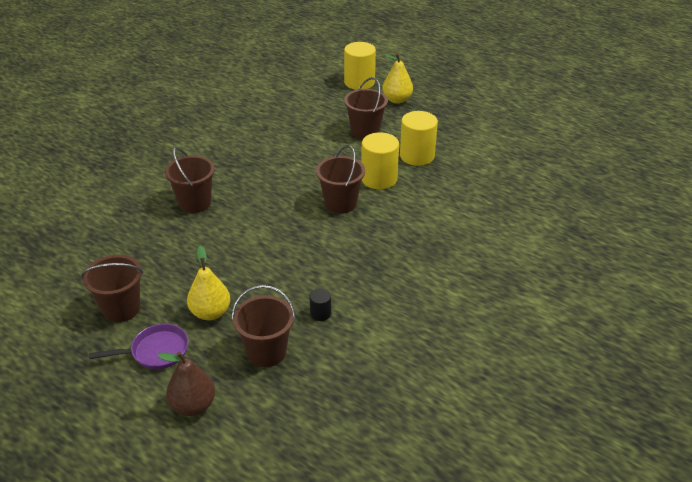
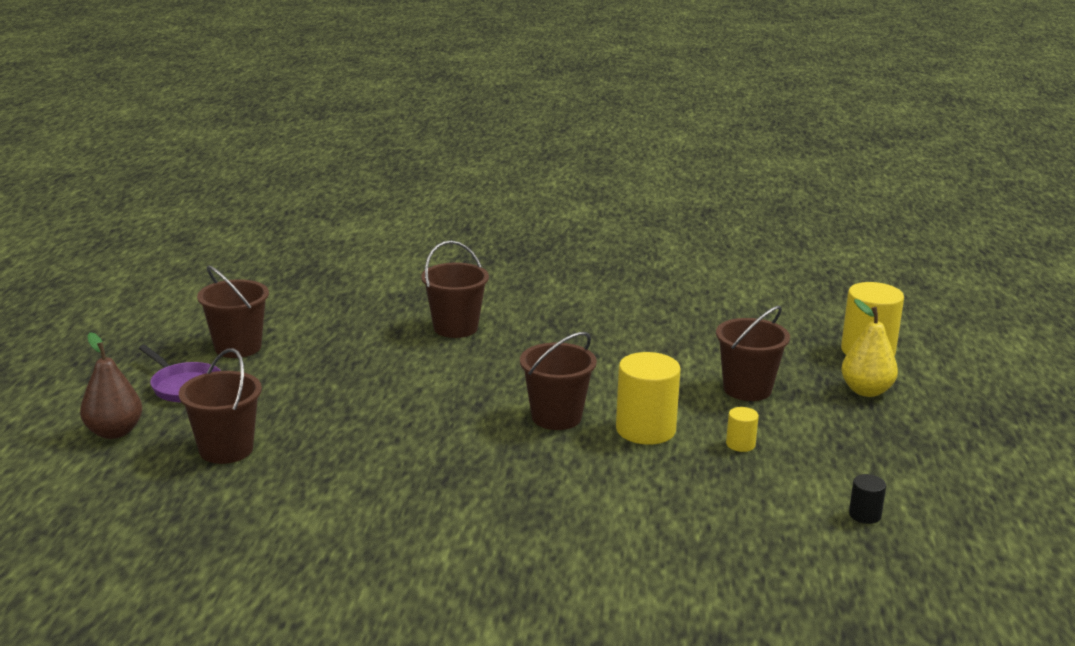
camera: 60 degrees right, 15 degrees down
(210, 313) = (268, 396): yellow pear -> none
(320, 313) = (320, 465): black cylinder -> black cylinder (865, 515)
(417, 156) = (740, 444): yellow cylinder -> yellow cylinder, size x0.48

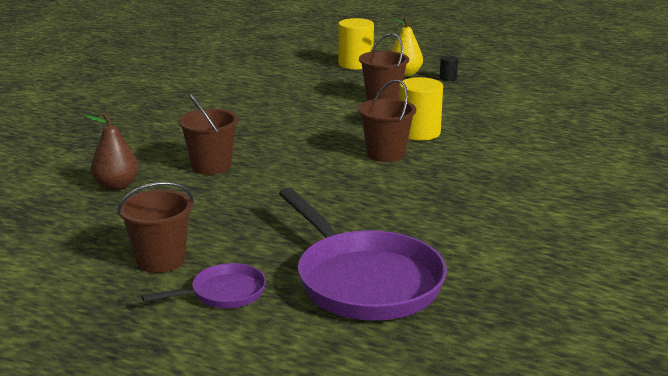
camera: 70 degrees left, 0 degrees up
(114, 432) = (295, 336): brown pear -> brown pear (116, 186)
(226, 449) = (364, 281): brown bucket -> purple pan
(740, 444) = (451, 113): yellow cylinder -> none
(865, 515) = (542, 101): black cylinder -> black cylinder (448, 78)

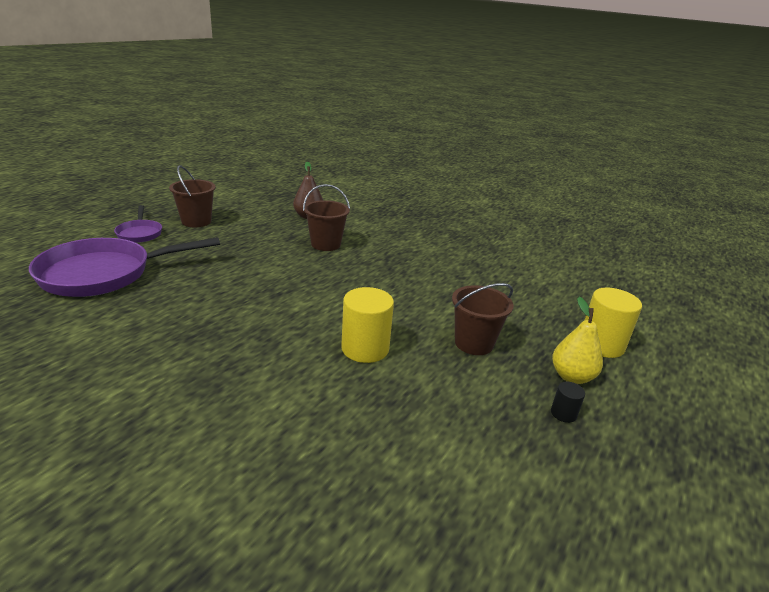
camera: 95 degrees right, 5 degrees up
(385, 154) = (315, 318): brown bucket -> none

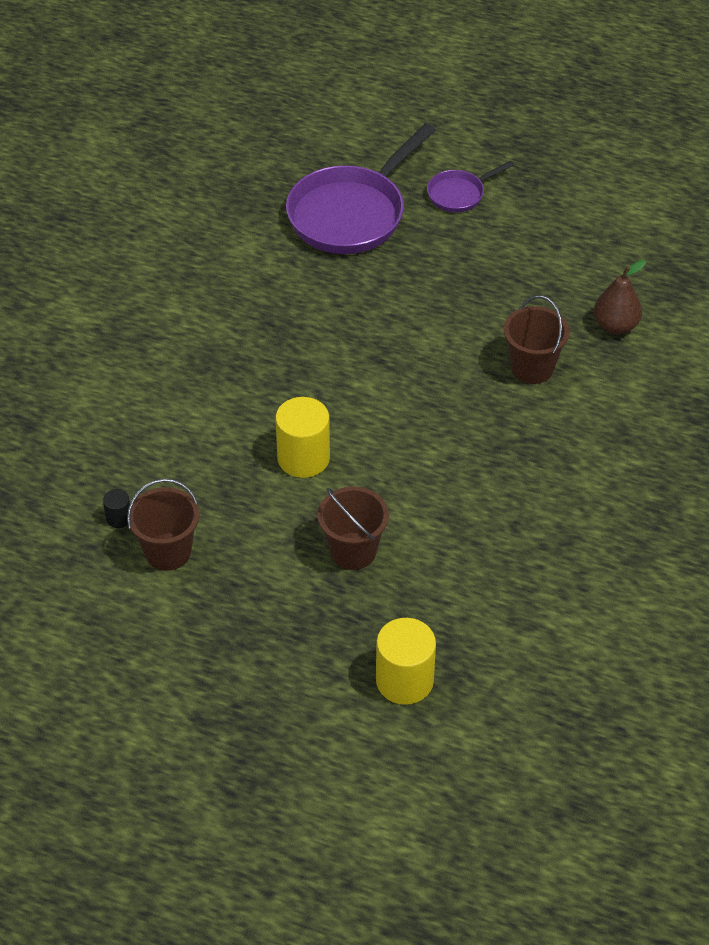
camera: 80 degrees right, 20 degrees up
(104, 274) = (351, 213): purple pan -> purple pan turned 105 degrees counterclockwise
(196, 221) = (523, 225): brown bucket -> brown bucket (168, 552)
(563, 413) = (256, 632): black cylinder -> black cylinder (119, 518)
(571, 377) = (323, 644): yellow pear -> none

